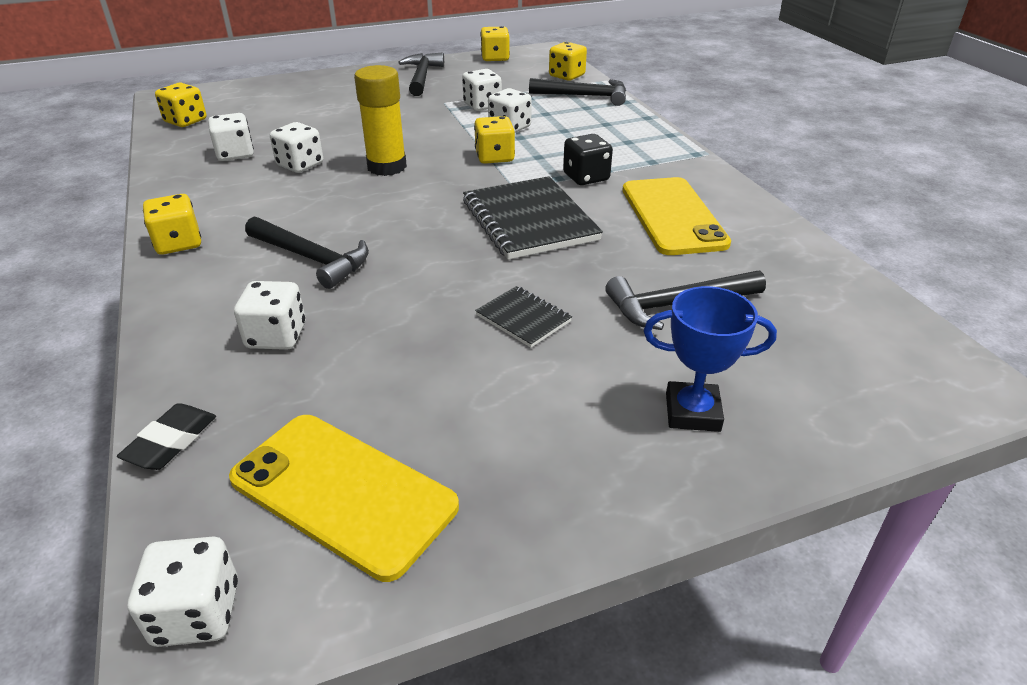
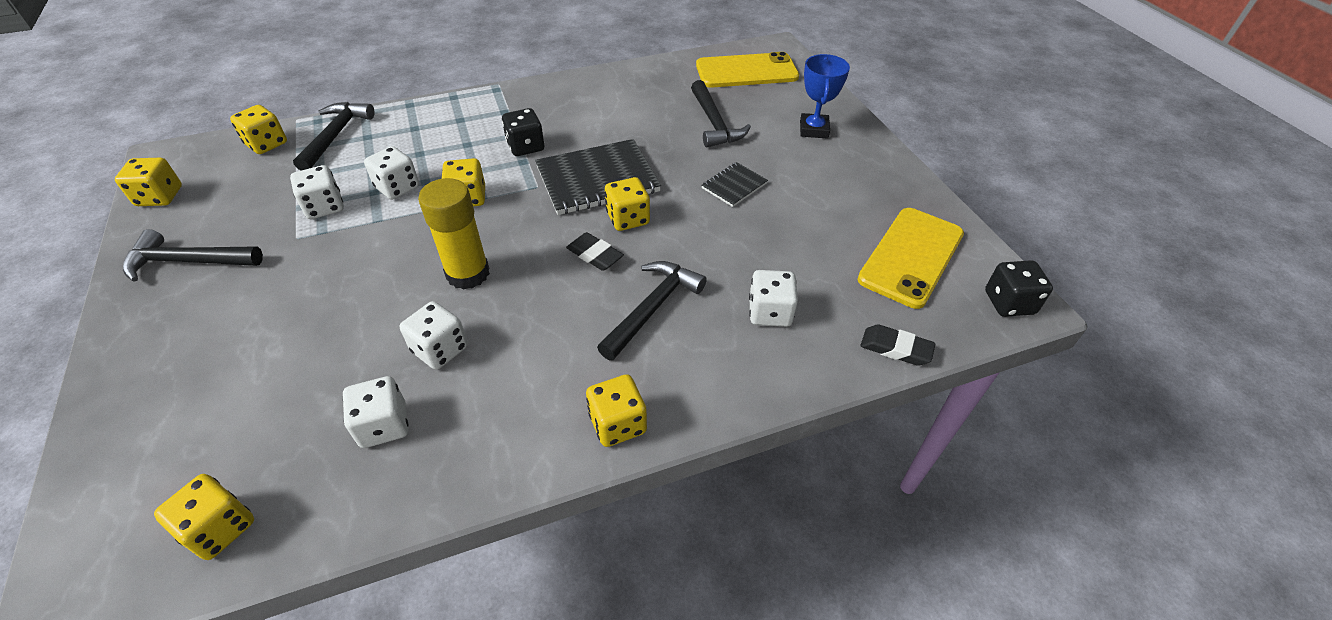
camera: 90 degrees left, 10 degrees up
(197, 613) = (1009, 303): white dice -> black dice
(400, 224) = (595, 255): none -> black eraser
(457, 241) = (628, 219): none -> yellow dice
(673, 216) = (600, 112): yellow phone -> yellow phone (746, 71)

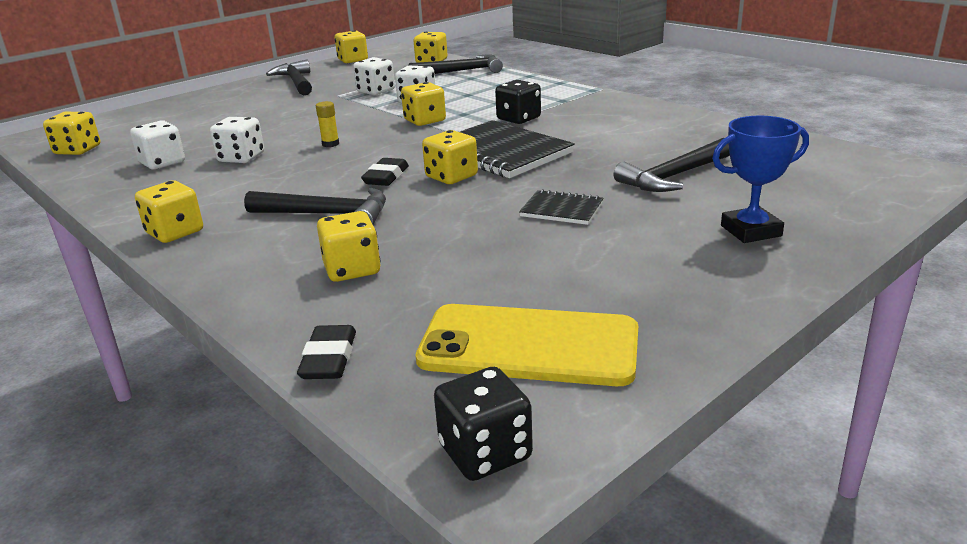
camera: 70 degrees right, 20 degrees down
(468, 273) = (330, 144): yellow glue stick -> yellow glue stick, size x0.44
(746, 71) = (822, 169): yellow phone -> none
(769, 312) = (352, 269): white dice -> yellow dice

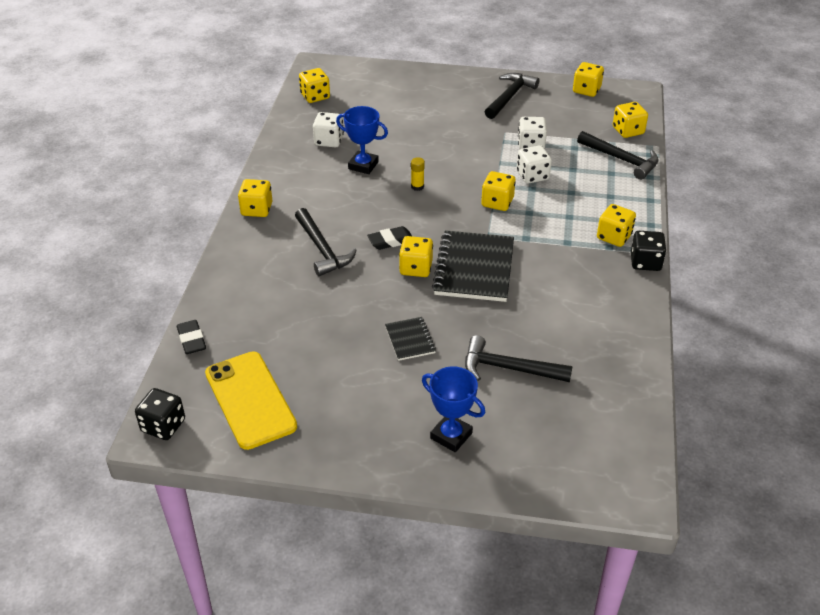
camera: 50 degrees right, 15 degrees up
(241, 158) = (363, 165): white dice -> blue trophy
(329, 359) = (191, 340): black eraser -> black eraser turned 75 degrees counterclockwise
(352, 269) = (272, 297): yellow dice -> yellow dice (614, 237)
(518, 119) = (546, 244): black dice -> black dice (645, 262)

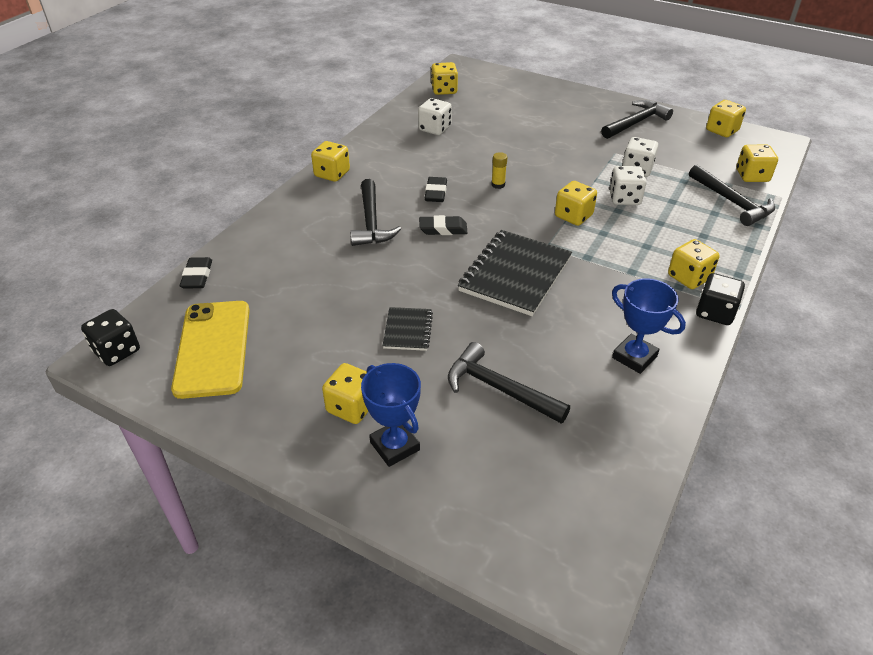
camera: 20 degrees right, 0 degrees up
(363, 165) = (455, 156): blue trophy -> blue trophy (634, 357)
(365, 207) = (436, 193): none -> black eraser
(416, 268) = (454, 260): yellow dice -> yellow dice (351, 407)

